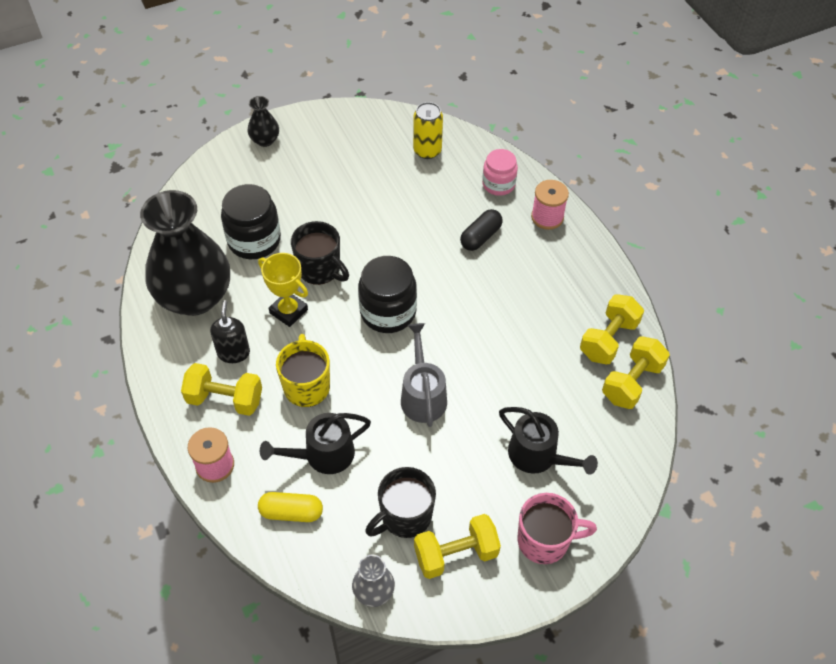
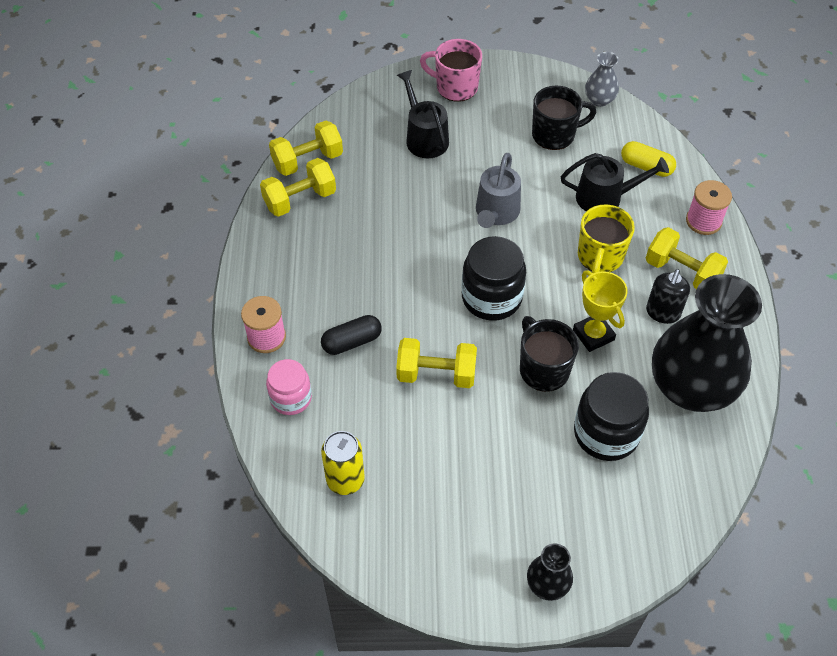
camera: 155 degrees left, 0 degrees up
(456, 554) = (527, 101): yellow dumbbell -> yellow dumbbell (436, 374)

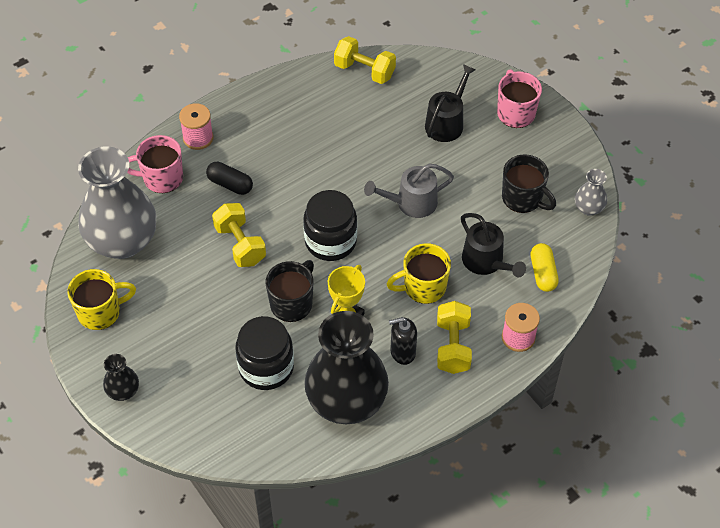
camera: 55 degrees right, 0 degrees up
(291, 398) = (161, 178): pink jar -> pink mug
(300, 199) = (326, 87): yellow dumbbell -> none
(345, 480) = (122, 241): yellow can -> grey vase
(425, 552) = (100, 312): none -> yellow mug

